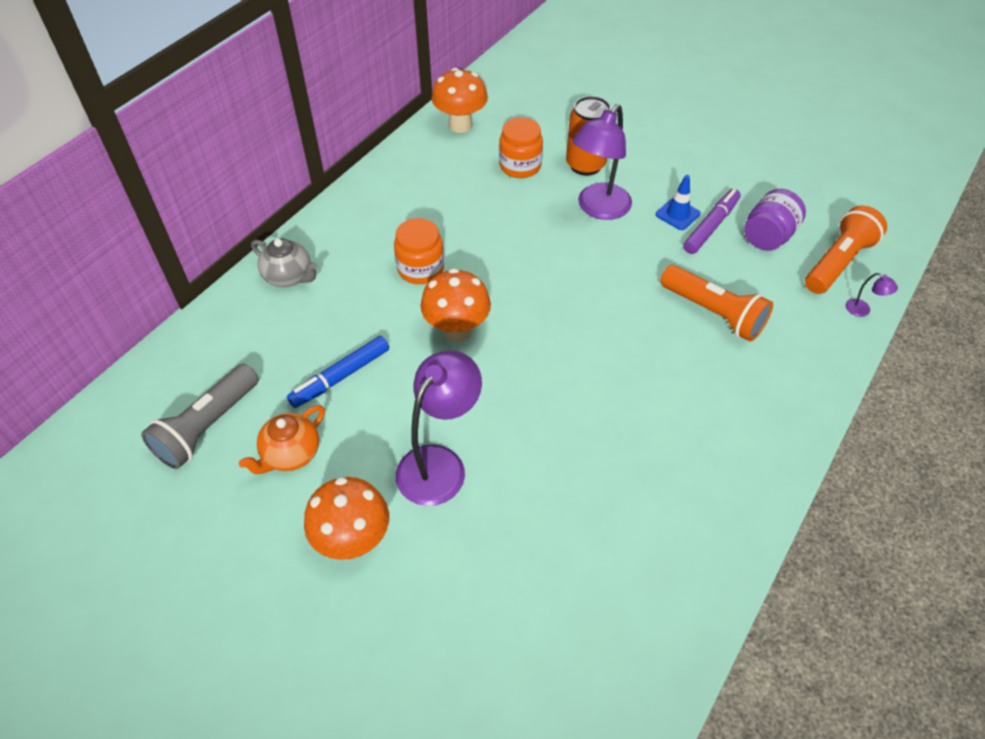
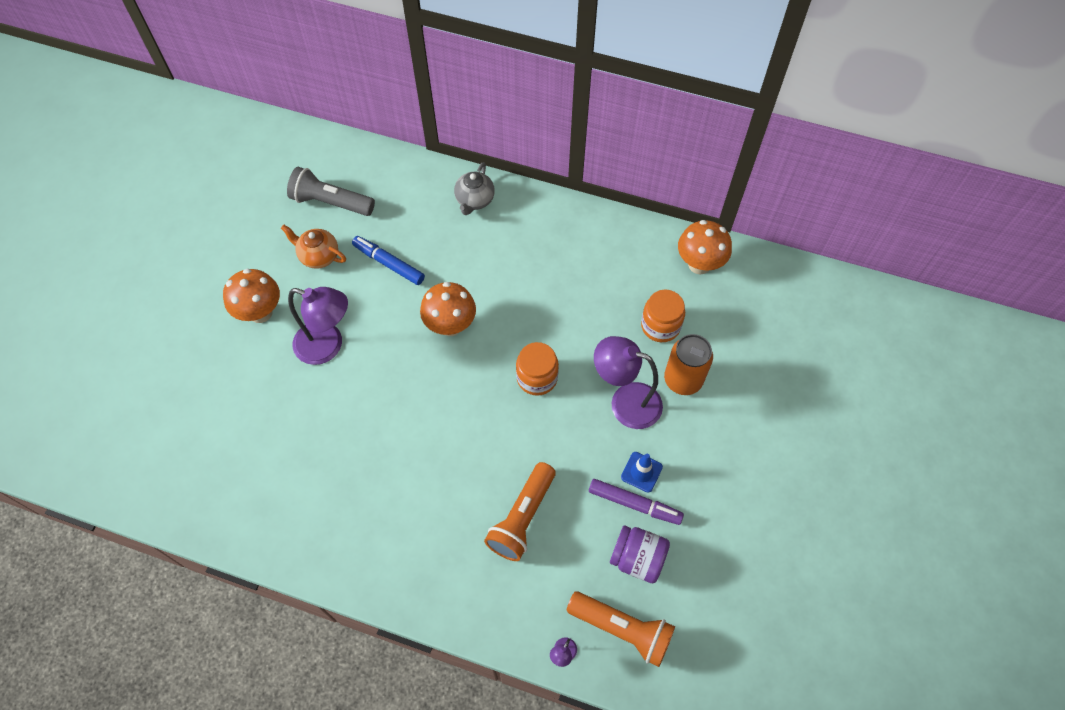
camera: 75 degrees right, 10 degrees up
(420, 269) = (508, 283): orange jar -> orange jar (537, 378)

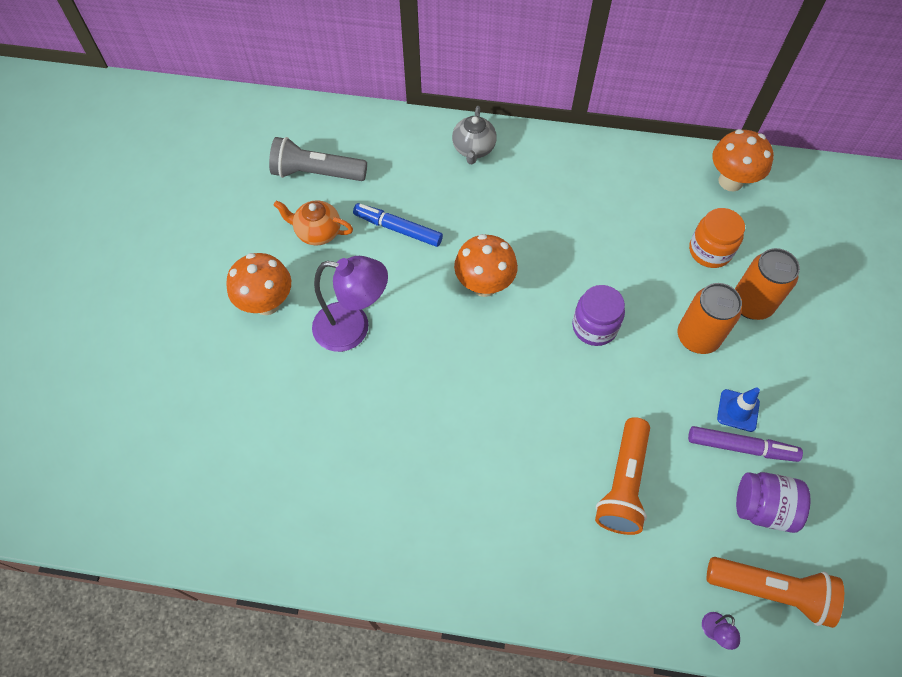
camera: 10 degrees left, 0 degrees up
(537, 378) = (594, 326): orange jar -> purple jar
(625, 402) = (697, 337): purple lamp -> orange can

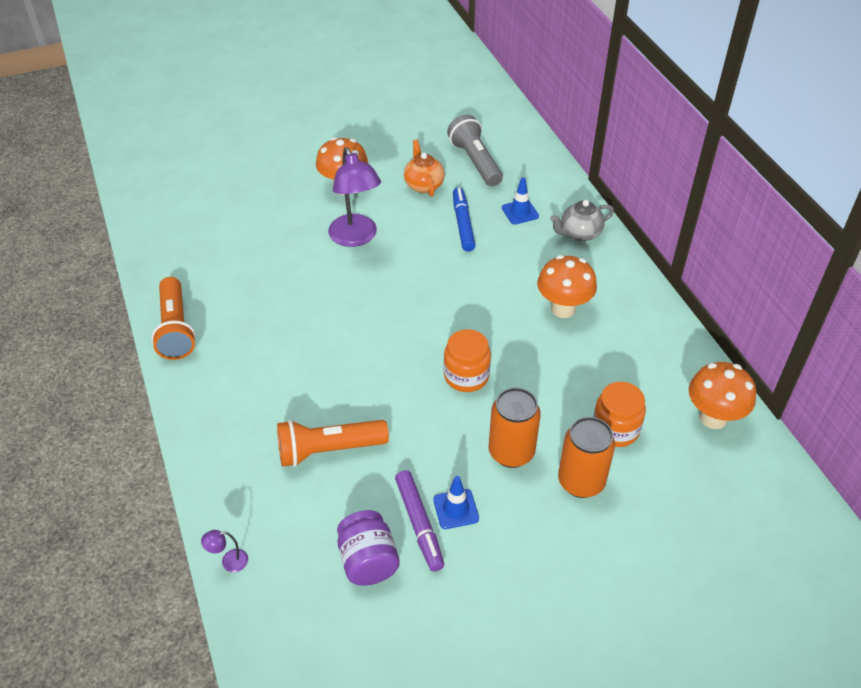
camera: 60 degrees right, 15 degrees down
(414, 176) = (520, 212): none -> blue traffic cone
(484, 285) = (451, 293): orange mushroom -> orange mushroom (563, 309)
(594, 326) = (466, 376): purple jar -> orange jar
(771, 591) = (290, 593): orange flashlight -> orange flashlight (176, 329)

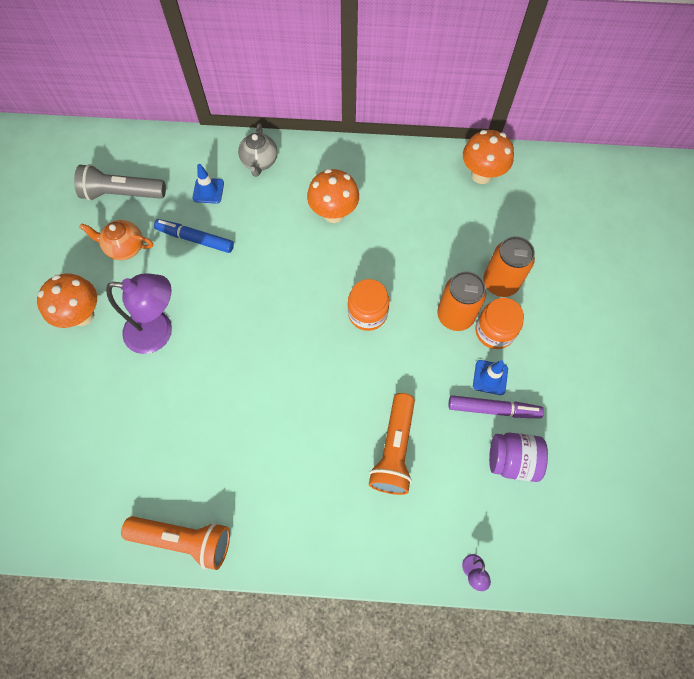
camera: 65 degrees left, 20 degrees up
(615, 429) = (464, 238): orange jar -> orange jar (494, 331)

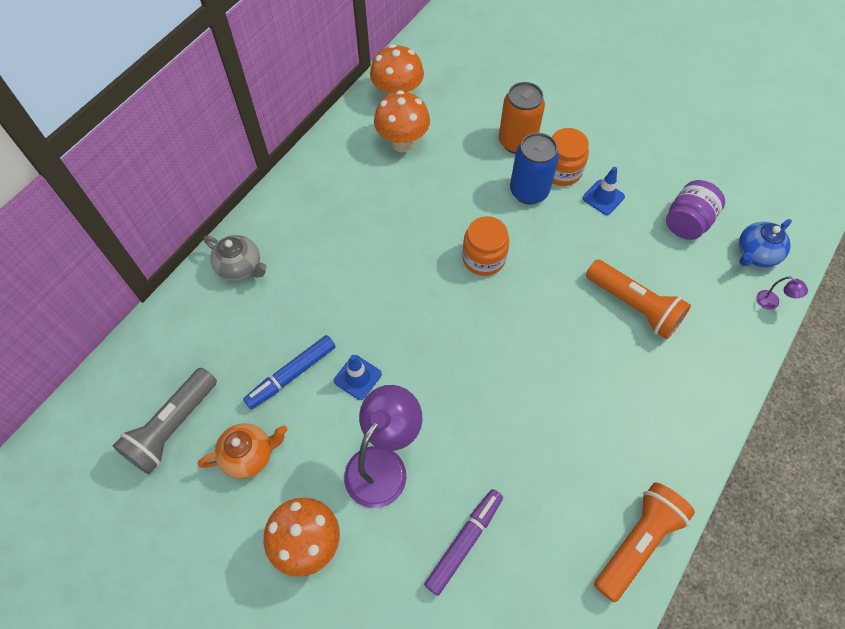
camera: 60 degrees left, 5 degrees down
(125, 247) = (249, 455): orange teapot -> orange teapot turned 150 degrees counterclockwise
(208, 191) = (239, 334): blue traffic cone -> blue traffic cone (357, 377)
(333, 213) = (353, 232): orange mushroom -> orange mushroom (402, 143)
(455, 316) = (529, 191): orange can -> blue can
(493, 409) = (634, 211): purple marker -> purple marker (464, 542)
(517, 537) = (755, 254): none -> blue teapot

